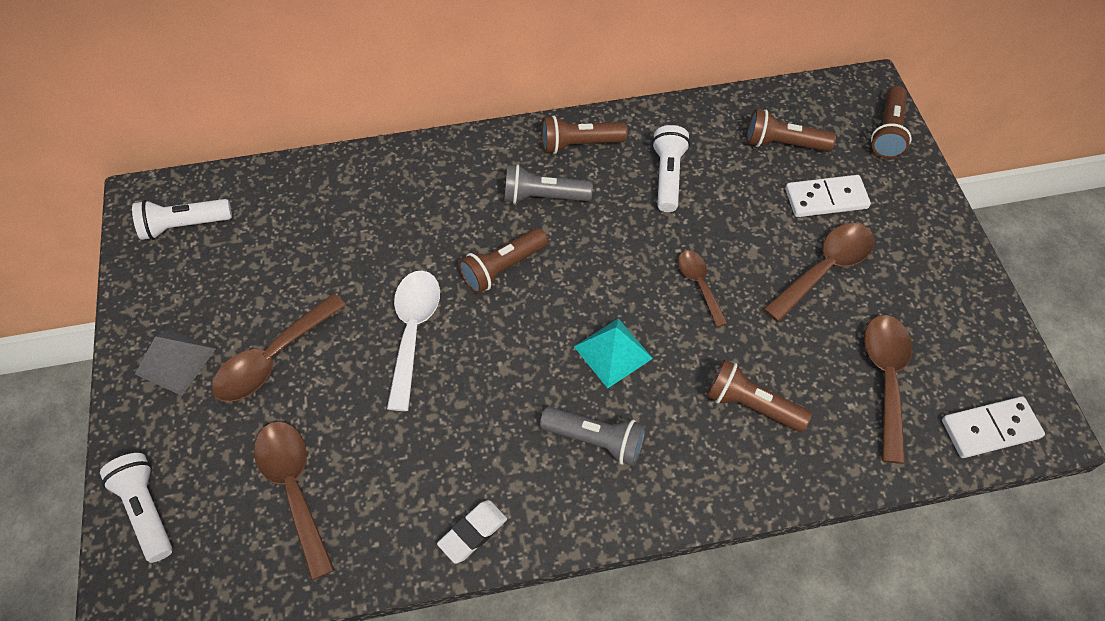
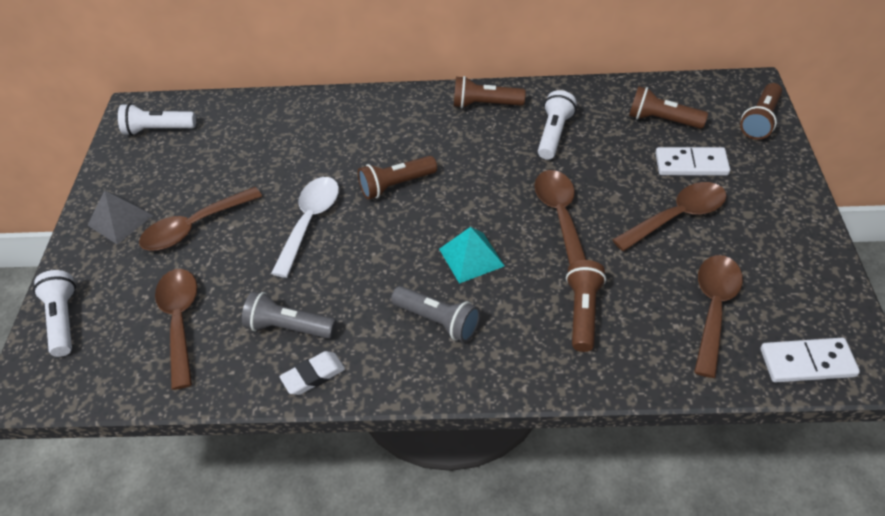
camera: 15 degrees right, 10 degrees down
(543, 196) = (444, 138): grey flashlight -> grey flashlight (289, 327)
(699, 284) = (560, 215): brown spoon -> brown spoon, size x1.66
(751, 404) = (583, 312): brown flashlight -> brown flashlight turned 60 degrees clockwise

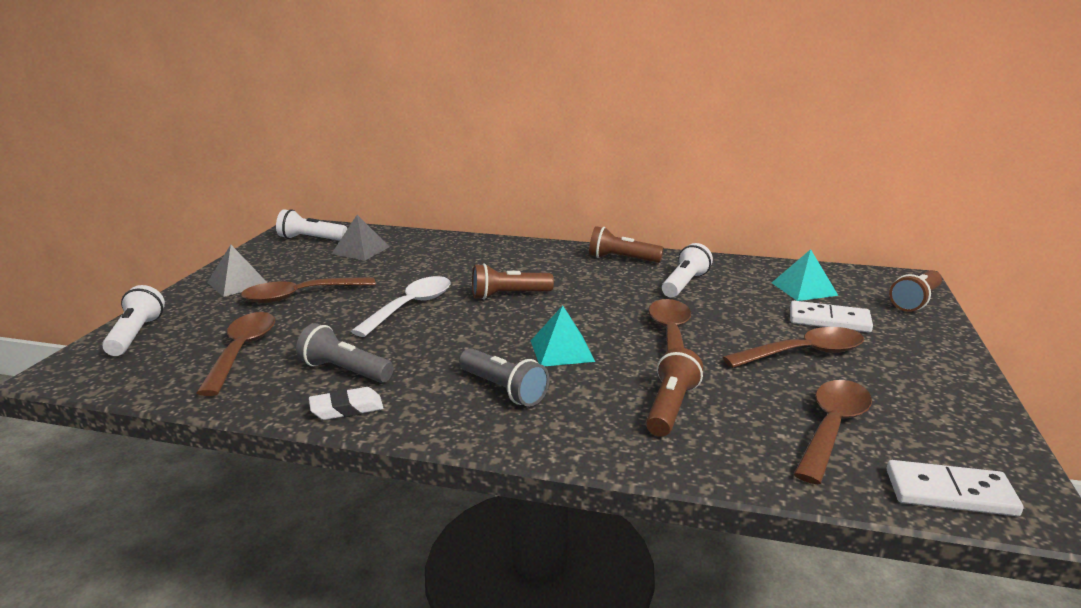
camera: 10 degrees right, 25 degrees down
(219, 139) = (360, 250): none -> grey pyramid
(662, 120) = (804, 289): brown flashlight -> turquoise pyramid

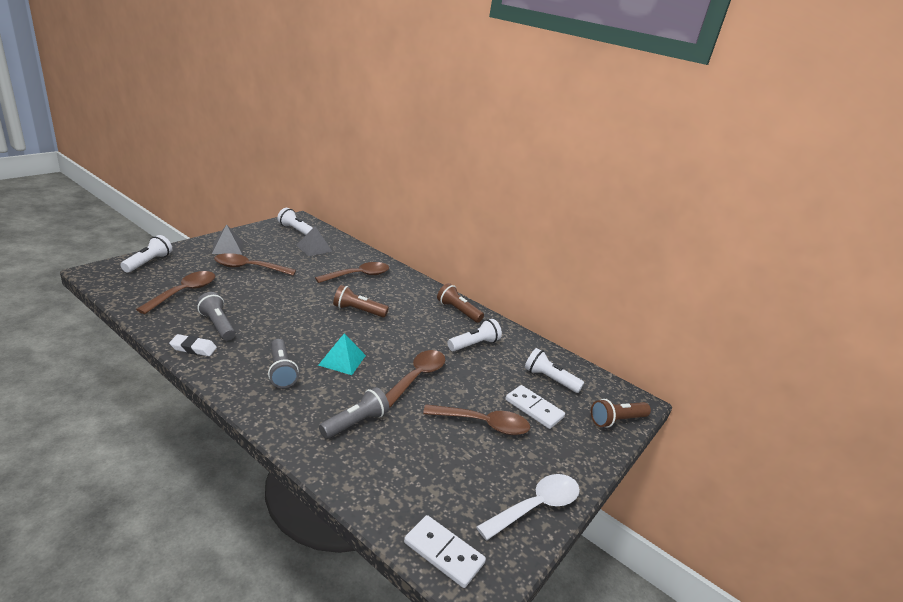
camera: 20 degrees right, 5 degrees up
(411, 306) = (296, 297): white spoon -> white spoon (536, 506)
(671, 407) = (355, 423): brown flashlight -> grey flashlight
(804, 289) = (549, 379): turquoise pyramid -> white flashlight
(832, 428) = (431, 479): brown spoon -> brown spoon (358, 275)

